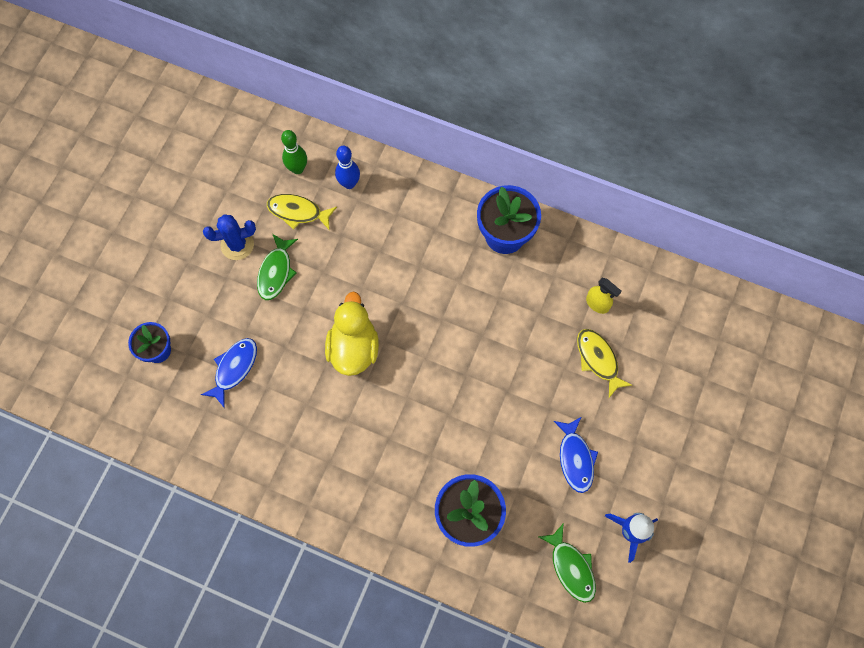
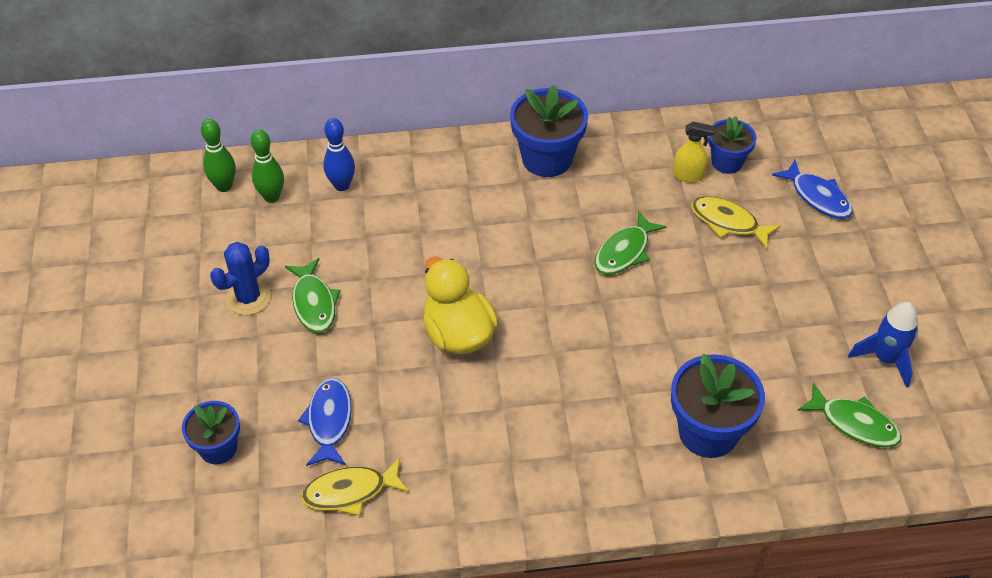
camera: 30 degrees left, 20 degrees down
(272, 143) = (224, 186): none -> green bowling pin
(298, 212) = (300, 236): yellow fish -> yellow fish (350, 492)
(507, 344) = (624, 252): none -> green fish
(575, 458) = (776, 320): blue fish -> blue fish (817, 197)
(634, 307) = (727, 162): none -> blue flower pot

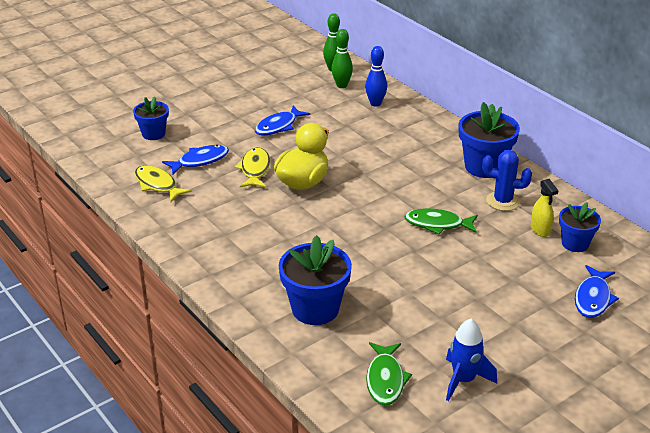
camera: 60 degrees right, 15 degrees down
(248, 298) = (262, 105): blue cactus -> blue cactus (503, 201)
(314, 303) = (278, 126): green fish -> blue fish
(728, 222) = (516, 262): yellow fish -> yellow fish (255, 169)

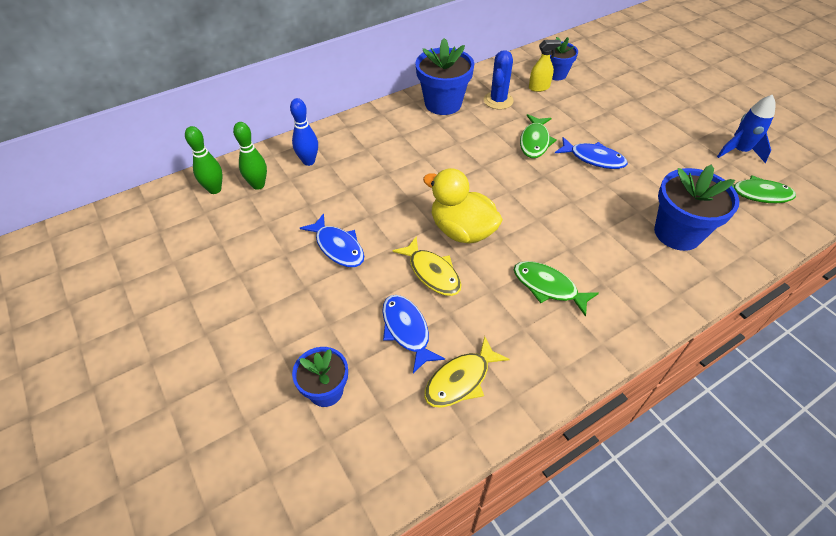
camera: 85 degrees left, 15 degrees up
(242, 226) = (548, 287): none -> green fish
(255, 169) = (432, 273): yellow fish -> yellow fish turned 135 degrees counterclockwise
(593, 298) = (623, 77): blue fish -> blue fish (593, 158)

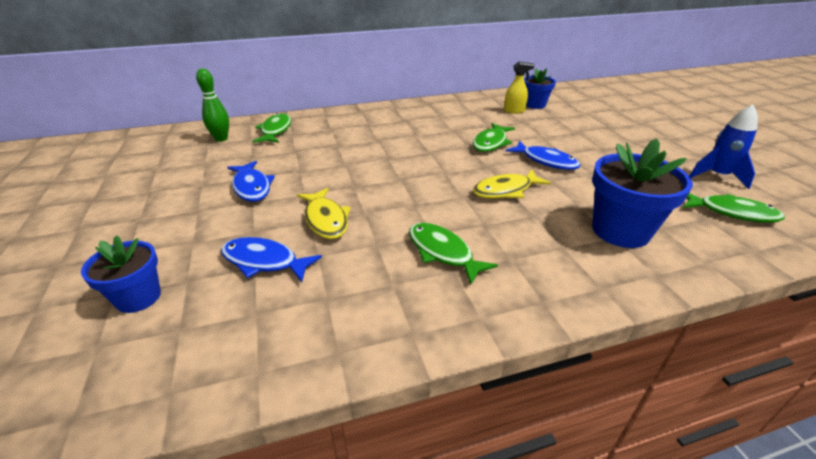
camera: 15 degrees right, 15 degrees down
(214, 189) = (184, 137): green bowling pin -> none
(308, 161) = (275, 130): blue bowling pin -> green fish
(407, 330) = (264, 261): blue fish -> blue fish turned 60 degrees counterclockwise
(443, 103) = (418, 111): blue flower pot -> none
(460, 380) = (287, 319): yellow fish -> yellow fish (505, 190)
(462, 230) = (378, 193): yellow duck -> none
(498, 100) = (470, 114): blue cactus -> none

